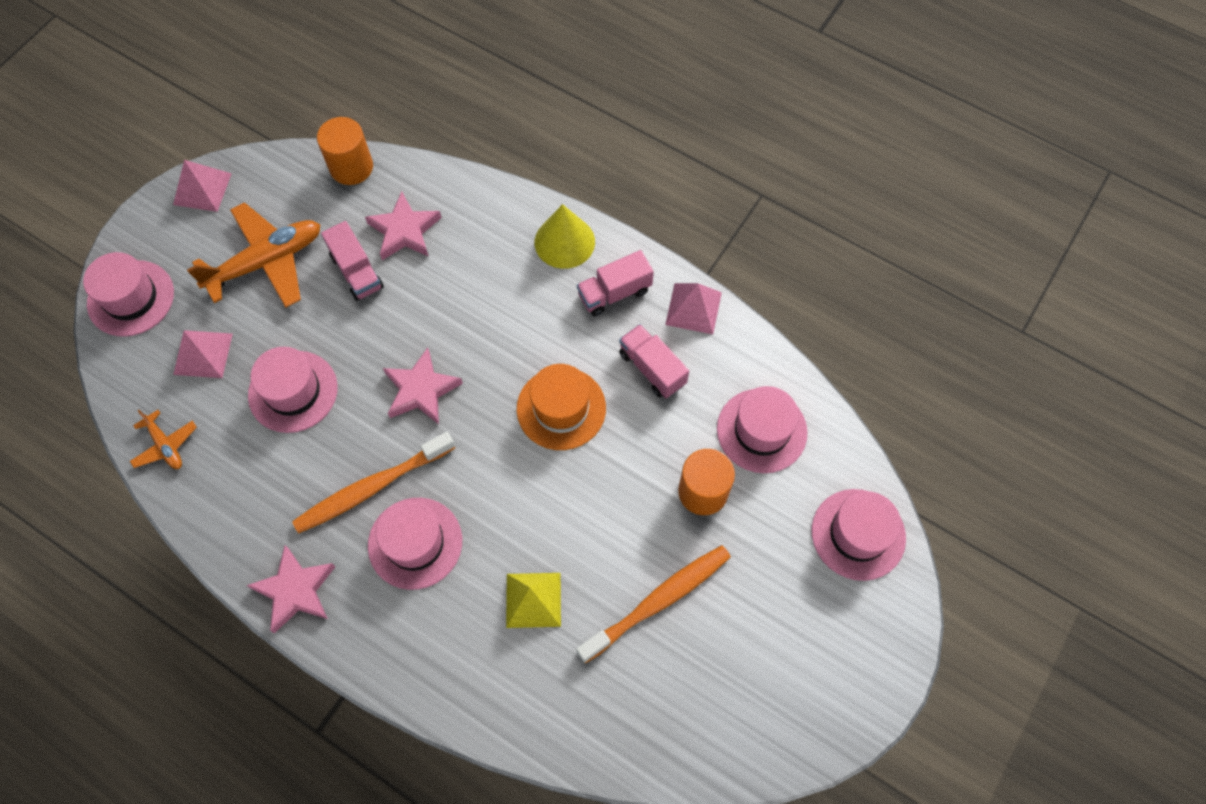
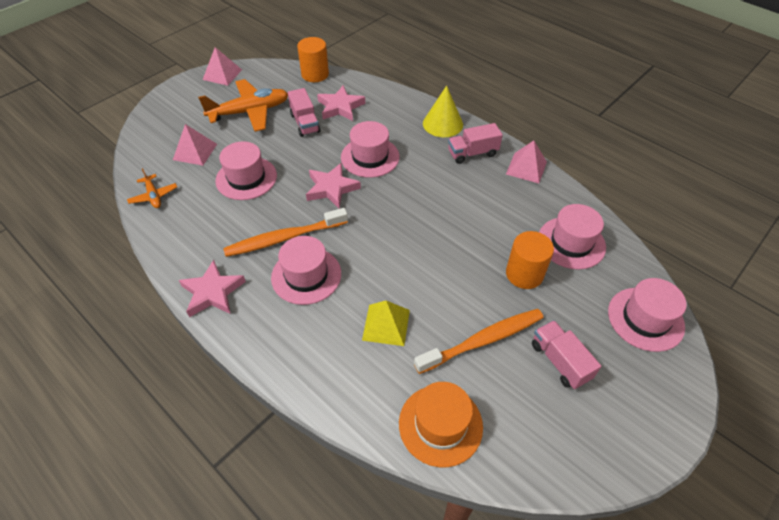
camera: 10 degrees right, 15 degrees down
(131, 298) = (160, 119): pink hat -> pink hat (370, 157)
(561, 408) = (426, 211): orange hat -> orange hat (440, 425)
(652, 368) = (494, 197): pink truck -> pink truck (560, 361)

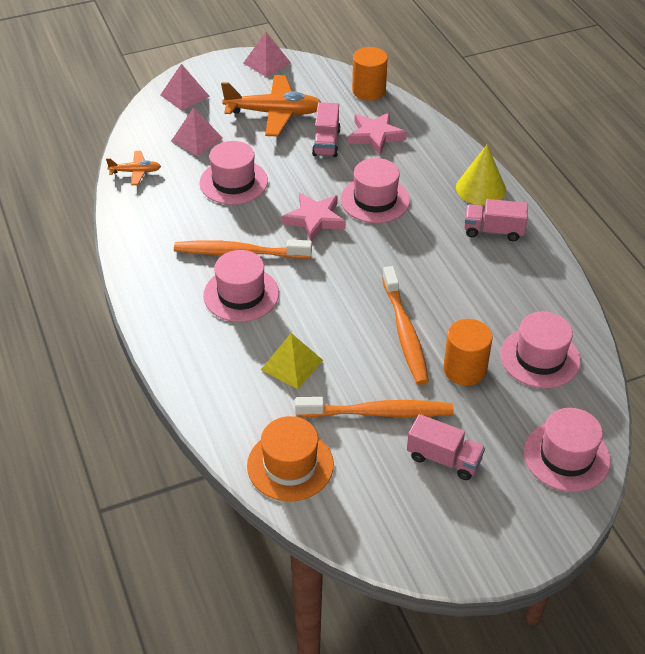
camera: 25 degrees right, 5 degrees down
(154, 196) = (135, 172): orange plane -> orange plane turned 90 degrees counterclockwise
(213, 292) = (146, 279): pink star -> none
(459, 259) = (405, 332): none -> orange toothbrush
(526, 168) = (545, 265): pink pyramid -> pink pyramid (184, 95)
(560, 361) = (444, 459): pink truck -> pink truck turned 120 degrees clockwise

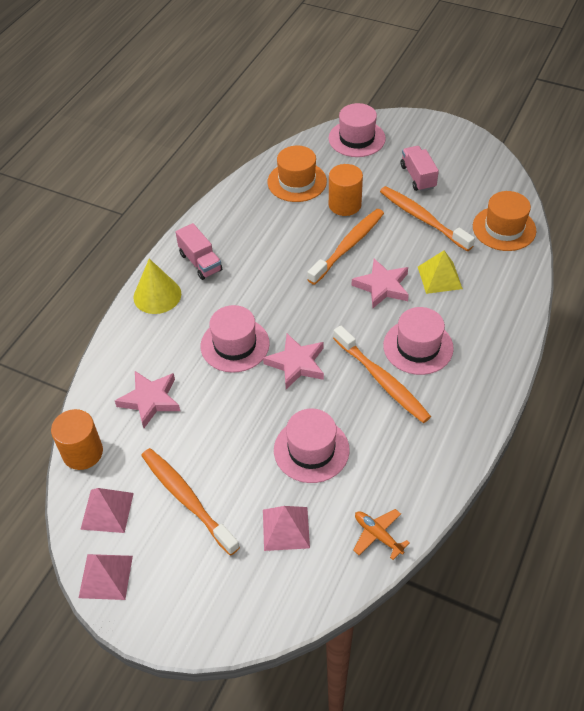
camera: 130 degrees left, 5 degrees up
(184, 95) = (230, 603): pink pyramid -> pink pyramid (107, 511)
(274, 113) = (187, 499): orange plane -> orange toothbrush
(326, 142) = (193, 427): pink truck -> none
(329, 320) = (382, 286): none -> pink star
(540, 357) = (297, 182): pink hat -> orange hat

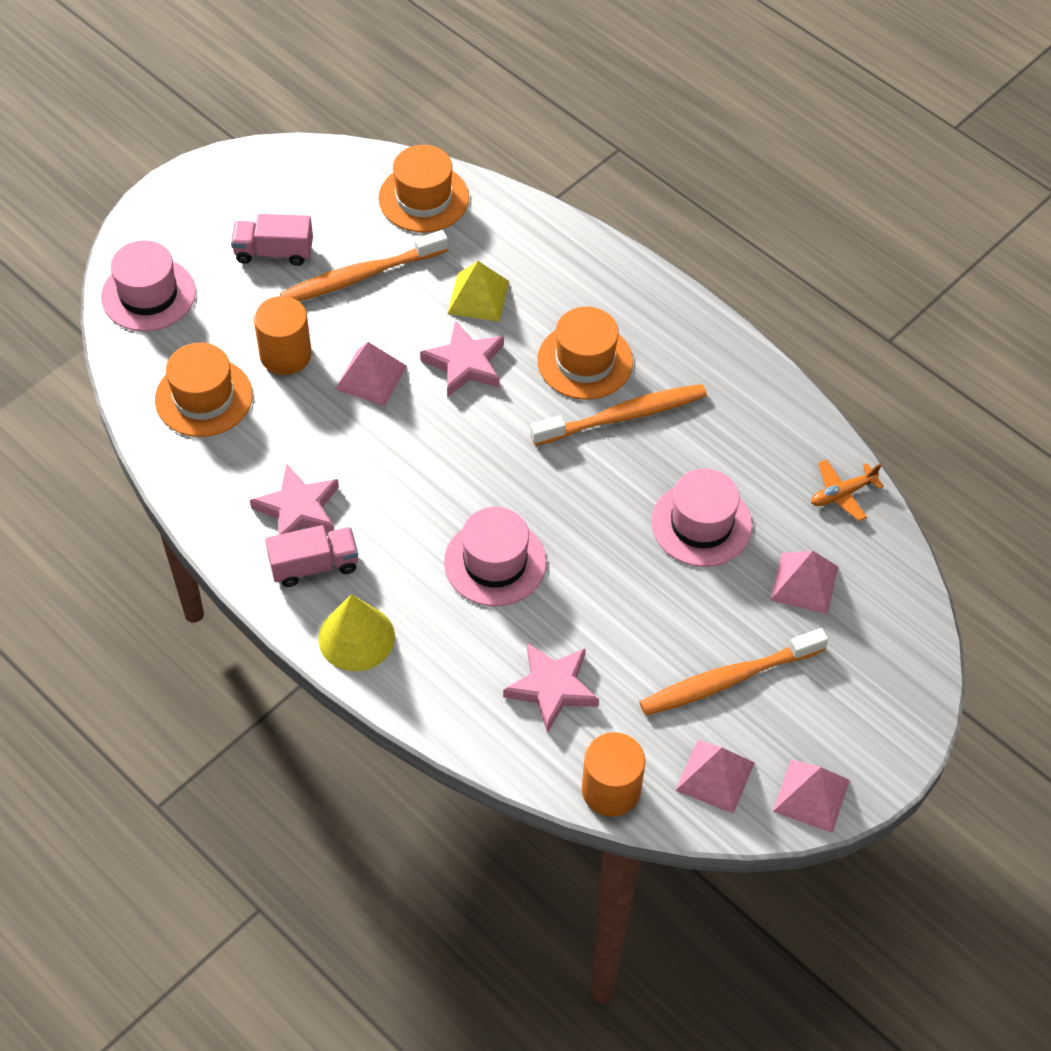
camera: 75 degrees left, 5 degrees up
(296, 364) = (558, 500): pink star -> pink star (298, 509)
(348, 246) = (371, 377): orange toothbrush -> pink pyramid
(418, 347) = (585, 361): pink hat -> orange hat

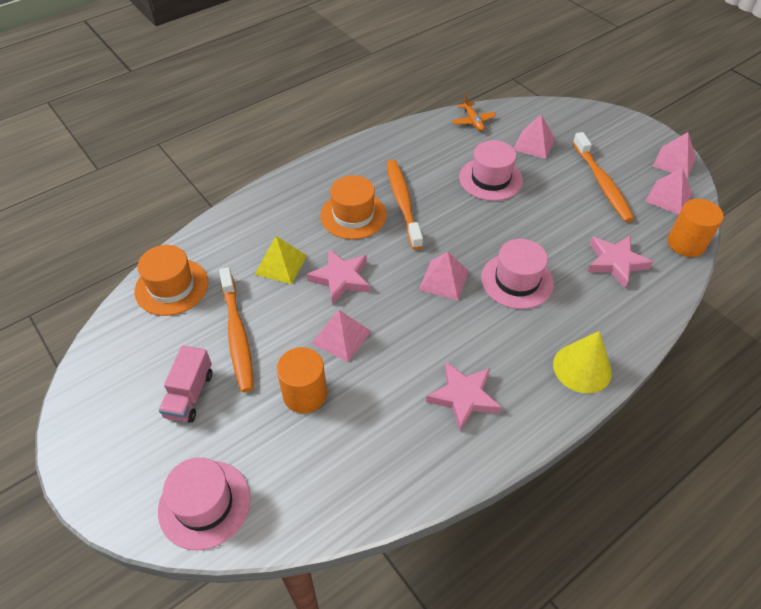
camera: 80 degrees left, 5 degrees down
(204, 397) = (337, 461): orange hat -> none
(314, 565) = (517, 390): pink truck -> none
(481, 477) = (444, 280): none -> pink pyramid

